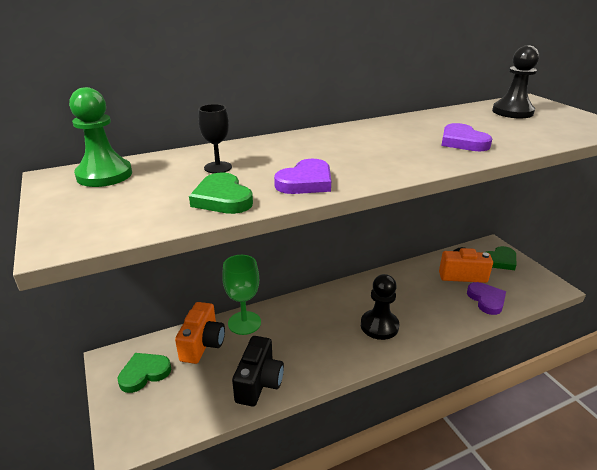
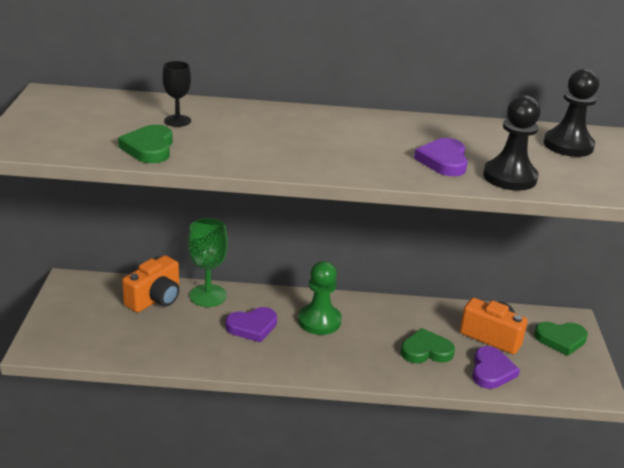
camera: 25 degrees right, 0 degrees up
(104, 175) = (84, 102): green pawn -> green pawn (319, 321)
(144, 373) = (88, 303): green heart -> green heart (426, 351)
(259, 383) = (178, 349): black camera -> none
(306, 182) = (233, 154): purple heart -> purple heart (252, 327)
(379, 326) = (340, 348): black pawn -> black pawn (509, 177)

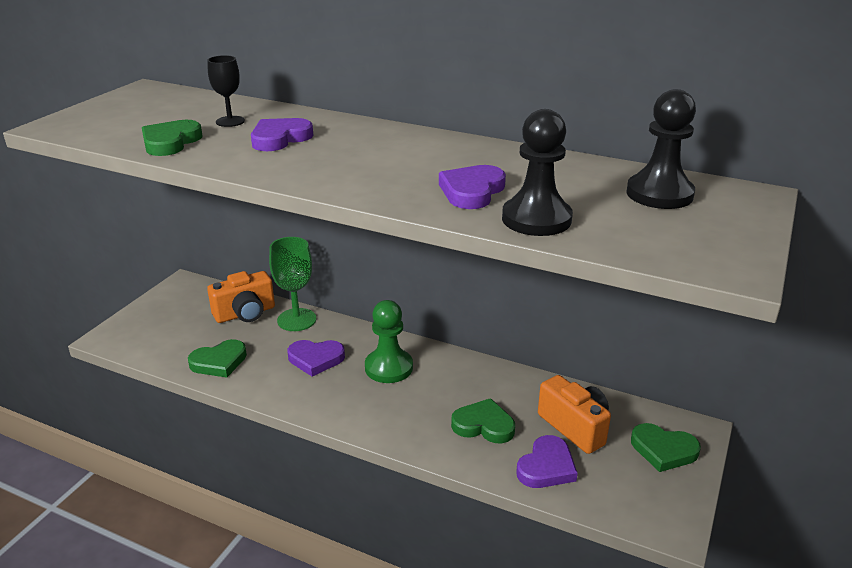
camera: 25 degrees right, 0 degrees up
(167, 347) = (219, 362): none -> green heart
(242, 133) = (280, 138): none -> purple heart

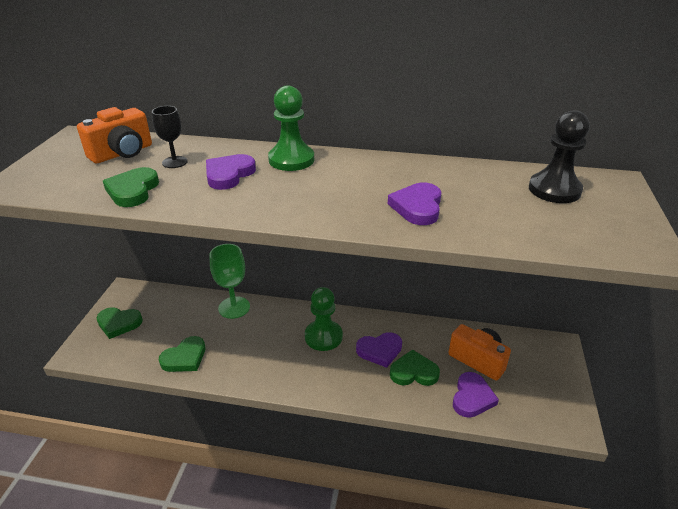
camera: 15 degrees left, 5 degrees up
(245, 313) = (189, 309): orange camera -> orange camera (122, 153)
(316, 359) = (263, 340): purple heart -> purple heart (379, 351)
(359, 132) = (291, 160): none -> green pawn
(536, 219) = (483, 227): black pawn -> none
(663, 450) = (544, 366): green heart -> green heart (119, 323)

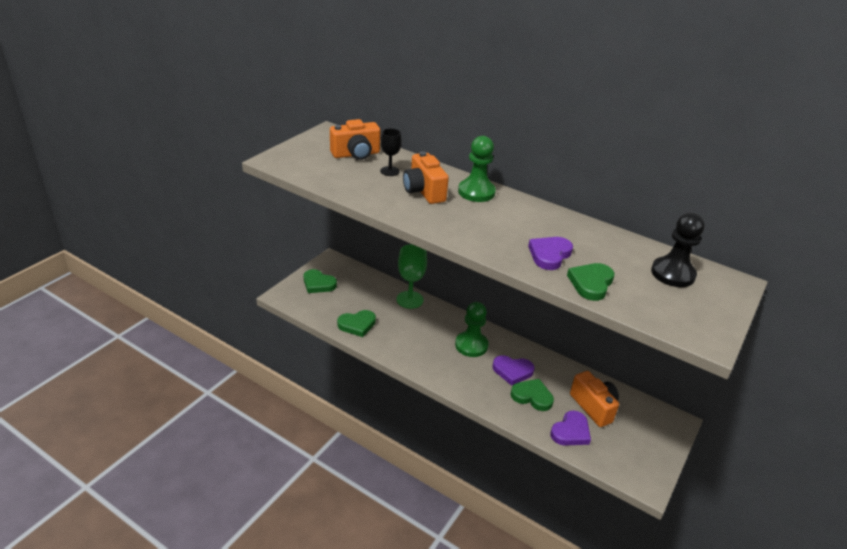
camera: 20 degrees right, 0 degrees up
(133, 191) = (352, 186): green heart -> green heart (591, 283)
(229, 174) = (423, 191): purple heart -> orange camera

